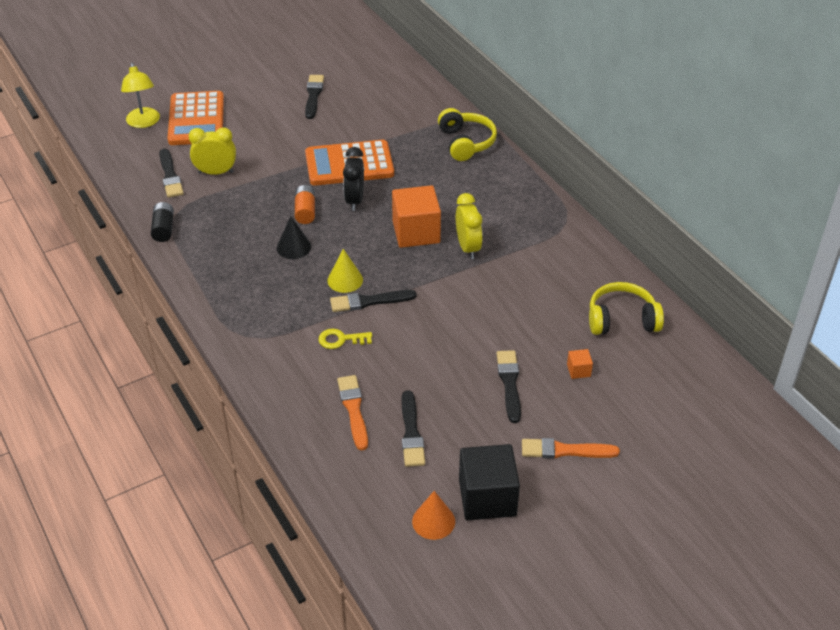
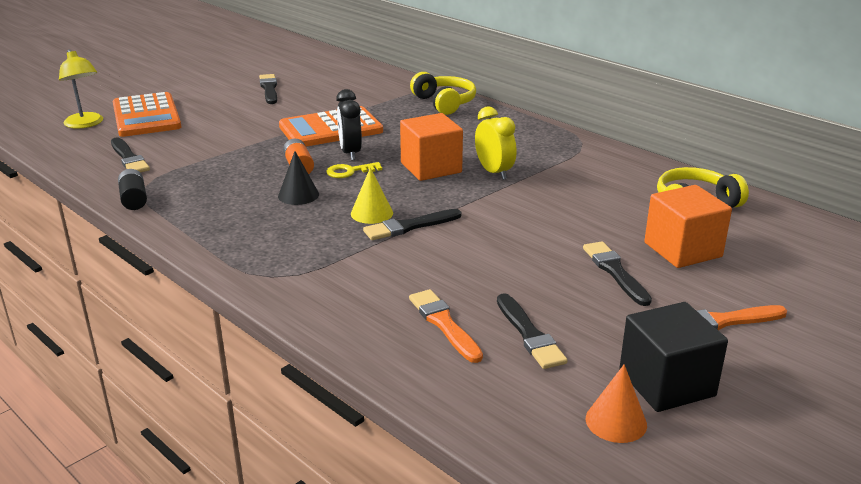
camera: 15 degrees left, 15 degrees down
(216, 172) = (182, 150): yellow clock -> none
(341, 339) = (393, 263): yellow key -> yellow key (349, 171)
(578, 370) = (682, 250): orange cube -> orange cube, size x2.33

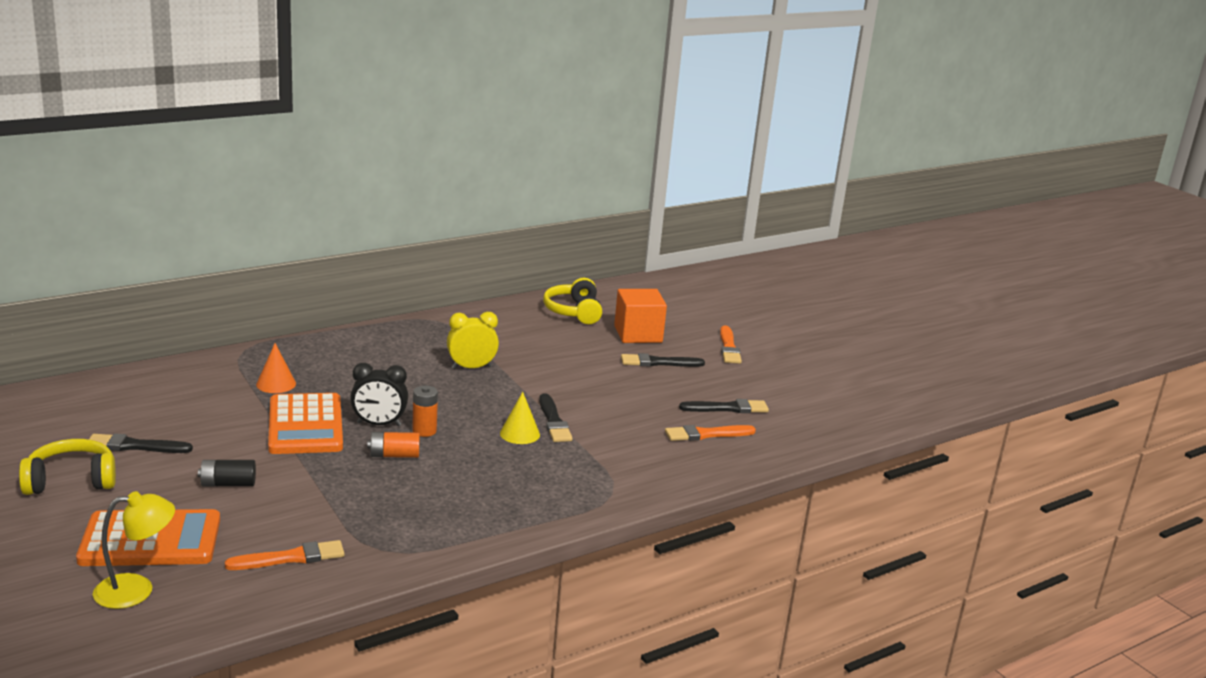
camera: 80 degrees left, 5 degrees down
(129, 158) = (291, 558): black brush -> orange brush
(134, 199) = (413, 557): black battery -> black battery (228, 484)
(298, 195) = (461, 463): black cone -> none
(349, 171) = (424, 431): yellow key -> orange battery
(431, 168) = (443, 392): orange cube -> none
(444, 103) = (286, 356): yellow headphones -> yellow headphones (71, 480)
(616, 421) = (821, 404): orange cone -> orange cone (276, 384)
(666, 383) = (788, 381): black cube -> none

